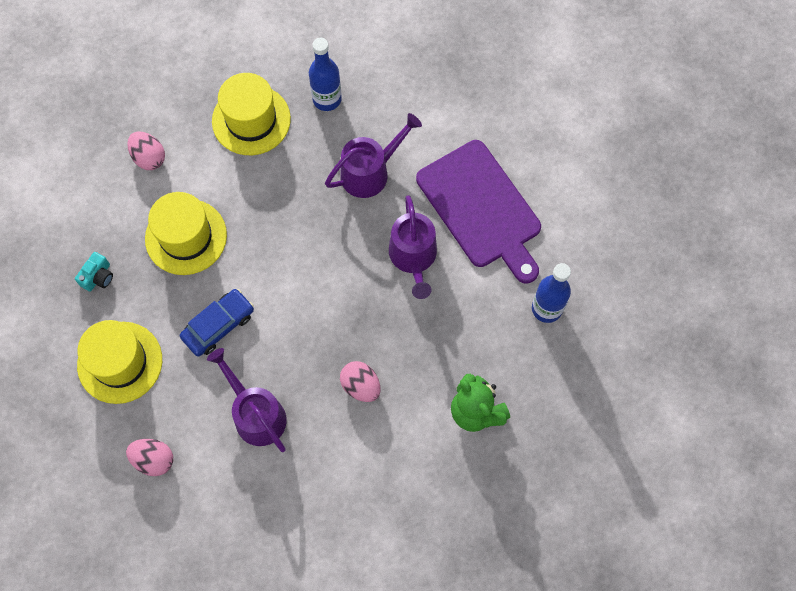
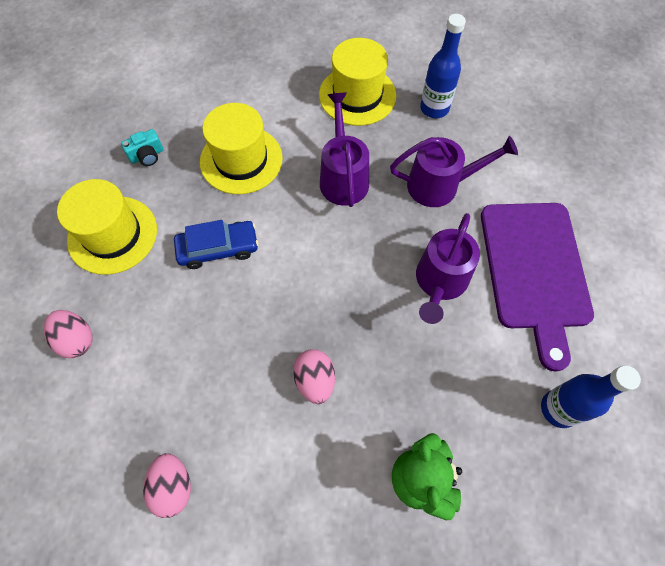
camera: 30 degrees right, 5 degrees down
(149, 158) = (253, 85): pink egg -> pink egg (173, 486)
(256, 414) = (197, 350): purple watering can -> purple watering can (343, 177)

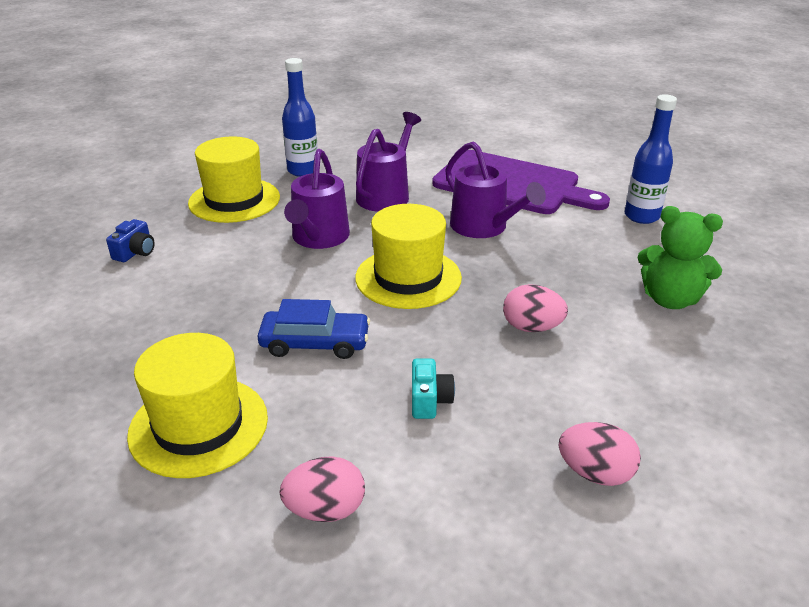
camera: 60 degrees left, 30 degrees down
(147, 155) = (116, 359): turquoise camera -> turquoise camera (429, 400)
(218, 248) = (315, 343): blue car -> blue car turned 75 degrees clockwise
(241, 160) = (217, 291): yellow hat -> yellow hat (408, 278)
(255, 87) = (135, 252): none -> blue camera
(343, 177) = (319, 238): purple watering can -> purple watering can turned 105 degrees counterclockwise

